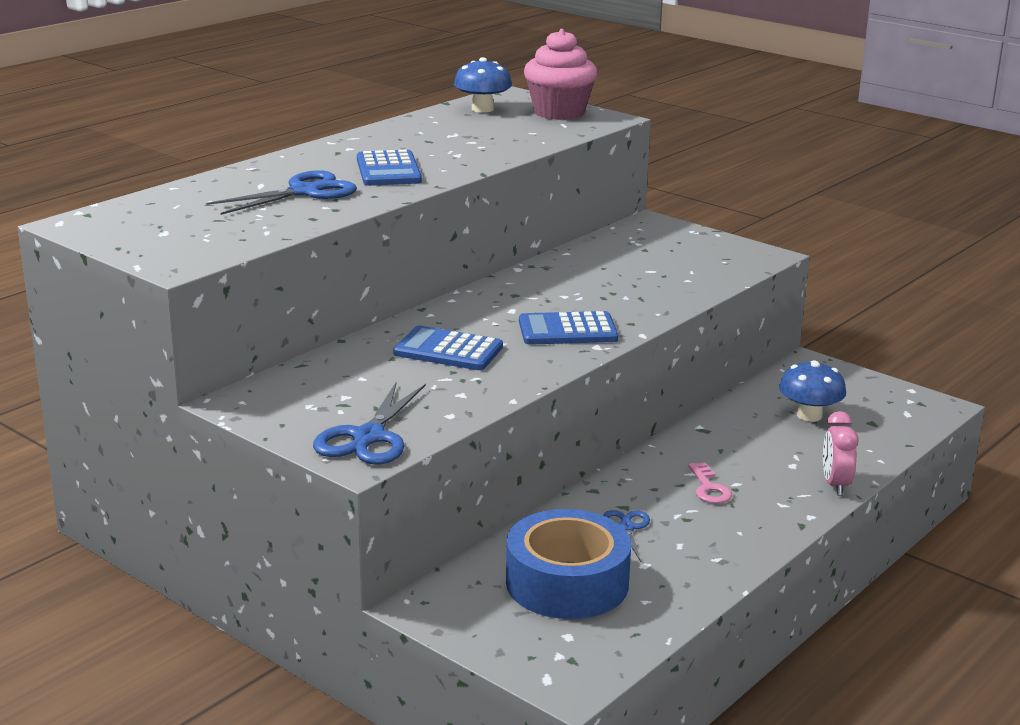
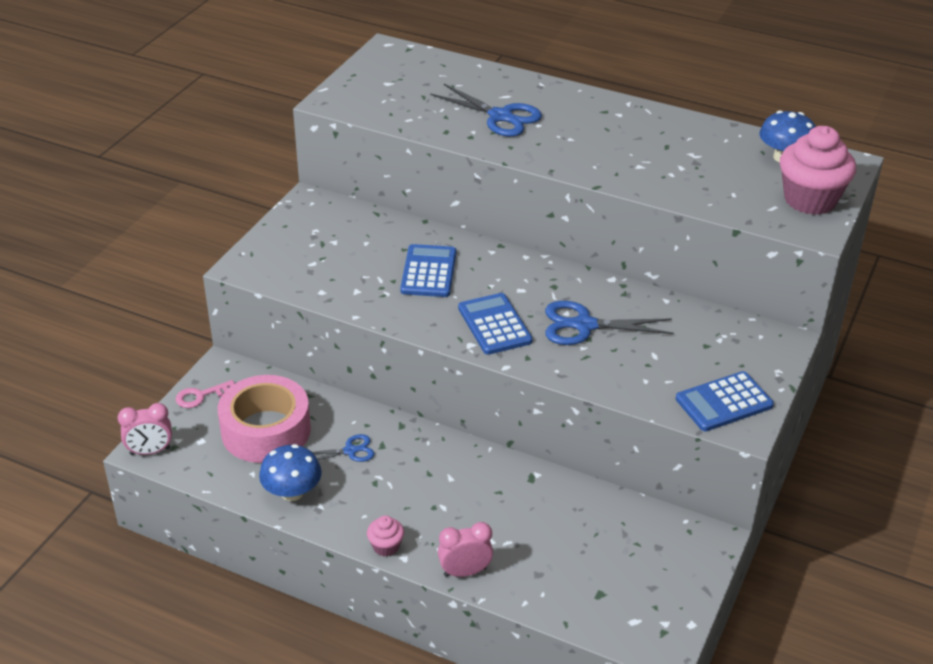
camera: 75 degrees right, 15 degrees up
(369, 437) = (277, 264): blue scissors -> blue scissors (584, 325)
(388, 170) = (575, 142): blue calculator -> blue calculator (724, 402)
(567, 583) = (266, 430): blue tape -> pink tape
(574, 681) = (150, 451): none -> pink clock
(709, 488) = (428, 491): pink key -> pink key (201, 396)
(791, 525) = (386, 546): none -> pink cupcake
(809, 415) = (593, 547): blue mushroom -> blue mushroom (292, 492)

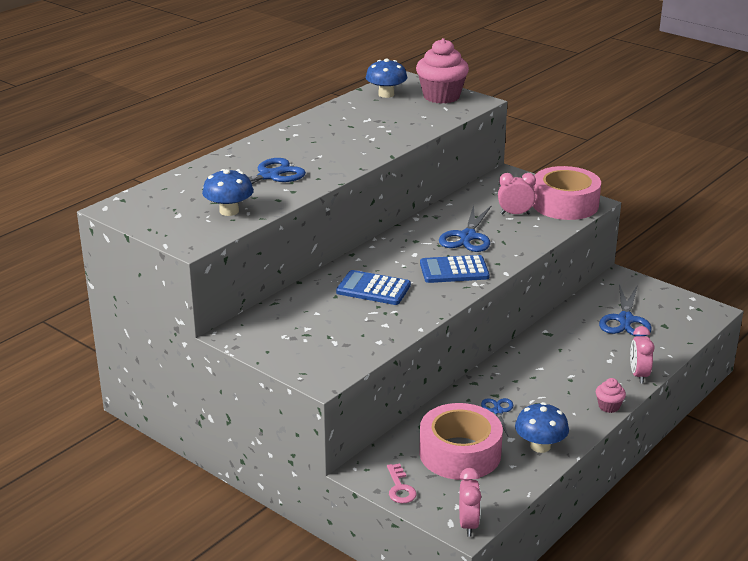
camera: 75 degrees left, 10 degrees down
(407, 108) = (229, 211): none -> blue mushroom
(596, 551) = (625, 320): none -> blue scissors
(668, 359) = (515, 214): none -> pink clock
(724, 402) = (565, 204): blue calculator -> pink tape

